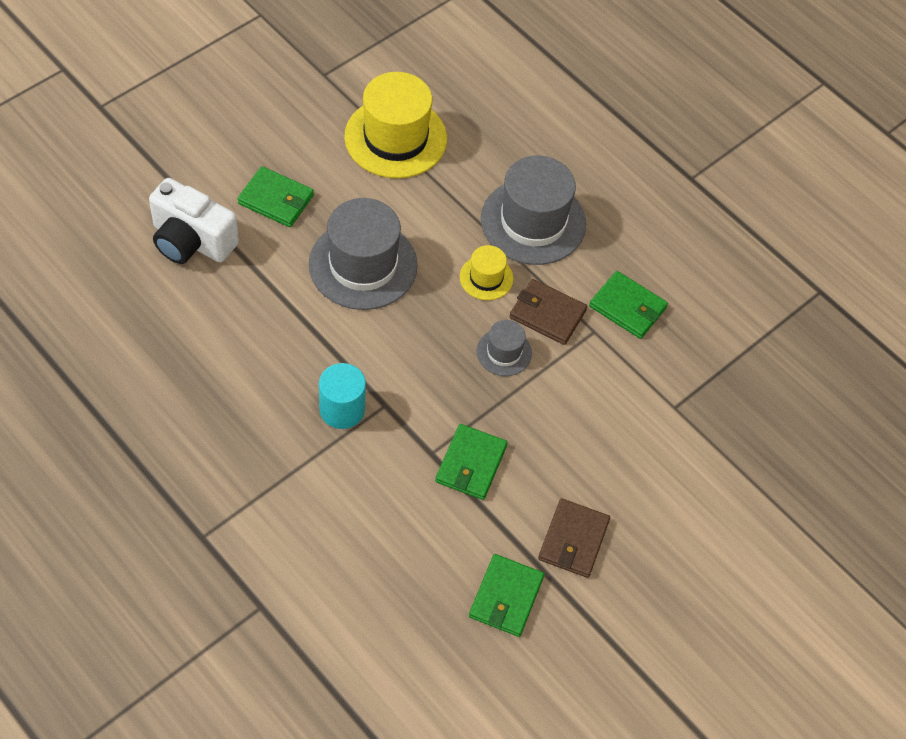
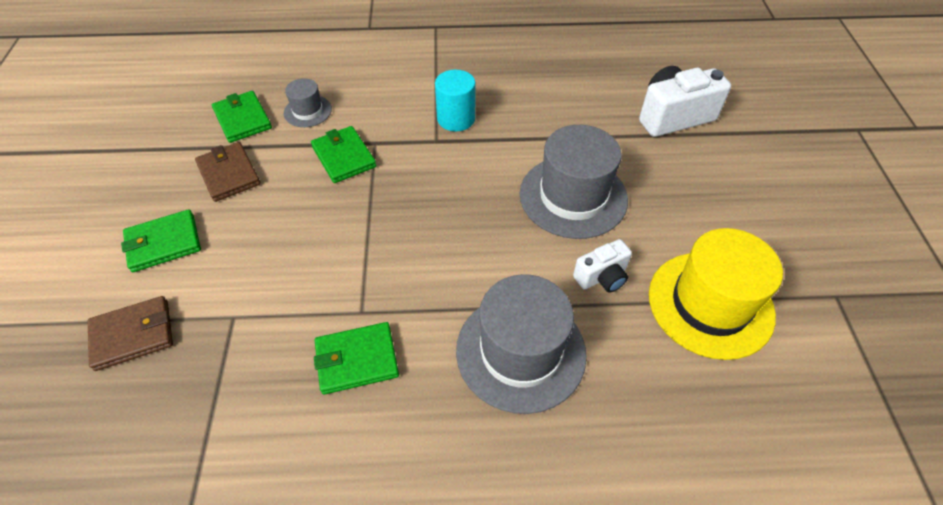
camera: 135 degrees right, 5 degrees down
(276, 199) = (684, 180): green wallet -> green wallet (163, 243)
(429, 207) = (602, 277): none -> white camera
(486, 278) = (489, 269): yellow hat -> none
(504, 352) = (408, 233): grey hat -> grey hat (307, 111)
(547, 314) = (412, 288): brown wallet -> brown wallet (133, 335)

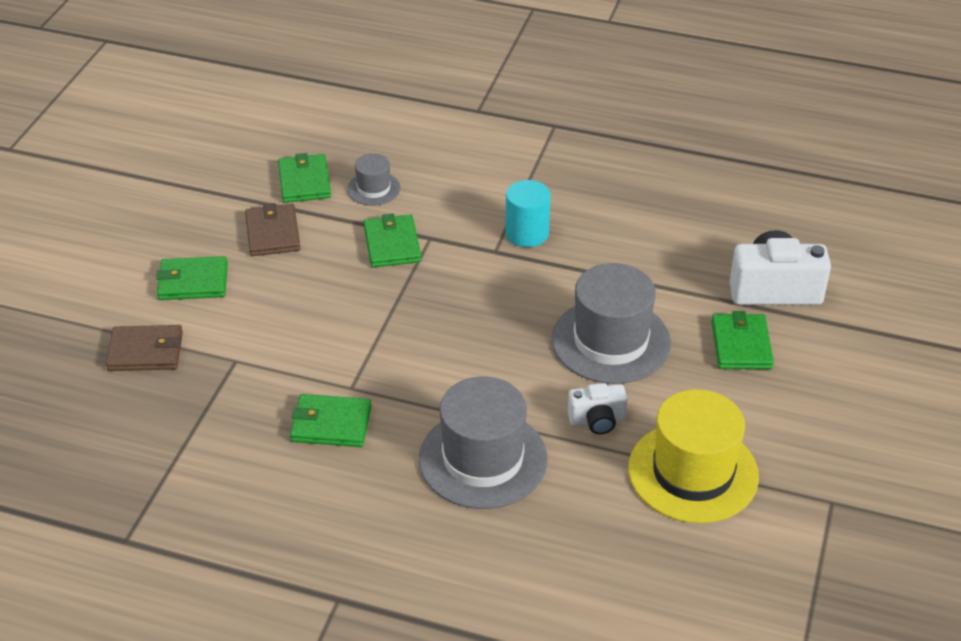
camera: 20 degrees right, 10 degrees down
(677, 171) = (741, 345): none -> green wallet

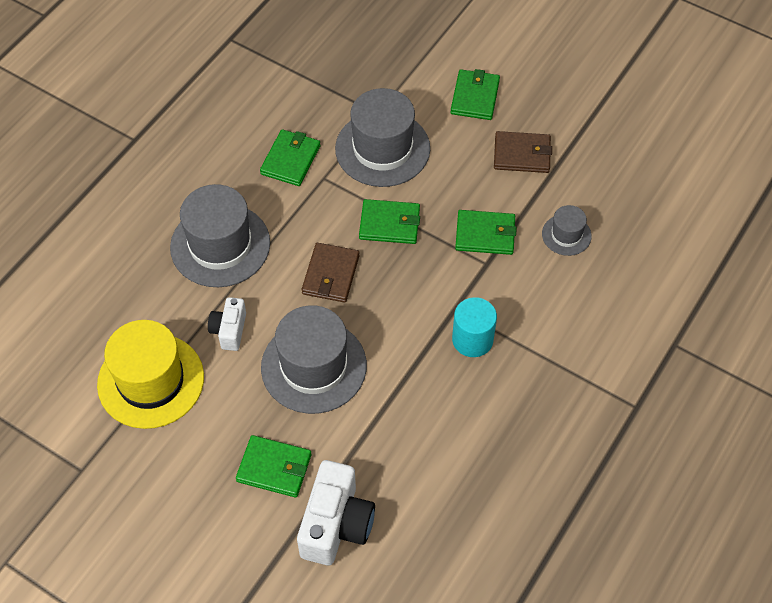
camera: 105 degrees right, 15 degrees up
(146, 351) = (404, 63): brown wallet -> brown wallet (330, 275)
(292, 345) = (382, 148): none -> grey hat
(304, 181) = (588, 186): green wallet -> green wallet (389, 224)

